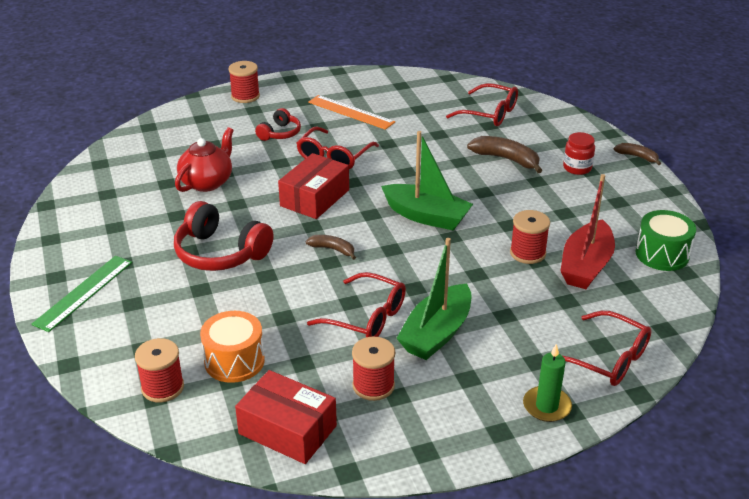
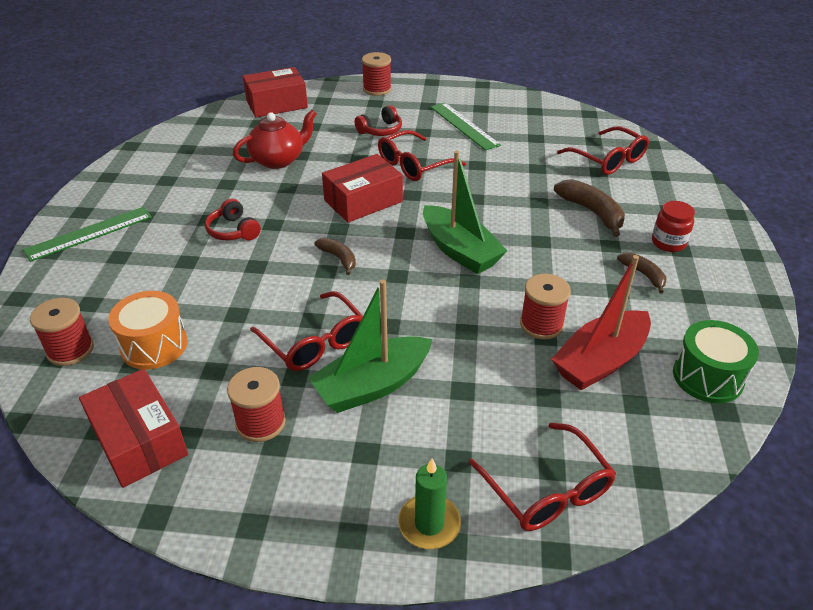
camera: 25 degrees right, 5 degrees up
(159, 131) = (276, 104): none -> red box
(220, 253) = (233, 231): red headphones -> red headphones, size x0.56
(351, 112) = (464, 126): orange ruler -> green ruler
(637, 157) = (752, 249): brown banana -> brown banana (643, 275)

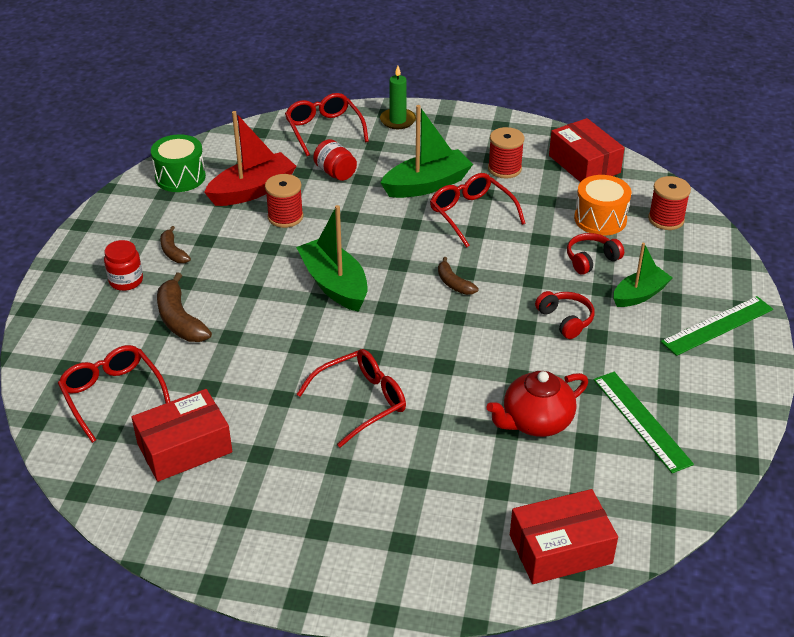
camera: 175 degrees left, 0 degrees up
(150, 257) = (639, 295): none -> green boat
(363, 201) = (427, 350): red box -> red box (184, 448)
(377, 89) = (395, 581): red spool -> none
(380, 130) = (398, 472): red headphones -> red headphones (591, 260)
(464, 126) = (276, 474): green ruler -> green ruler (642, 421)
(501, 399) = (335, 173): none -> red jar

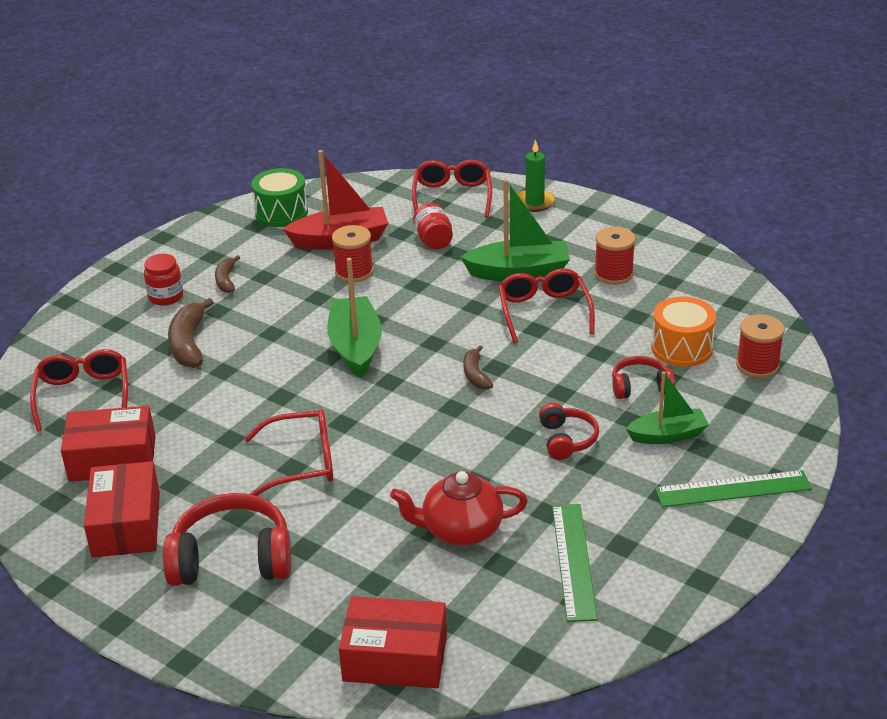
camera: 25 degrees right, 5 degrees down
(361, 507) = (232, 559): none -> red headphones
(584, 164) = (706, 288): red box -> red box (126, 524)

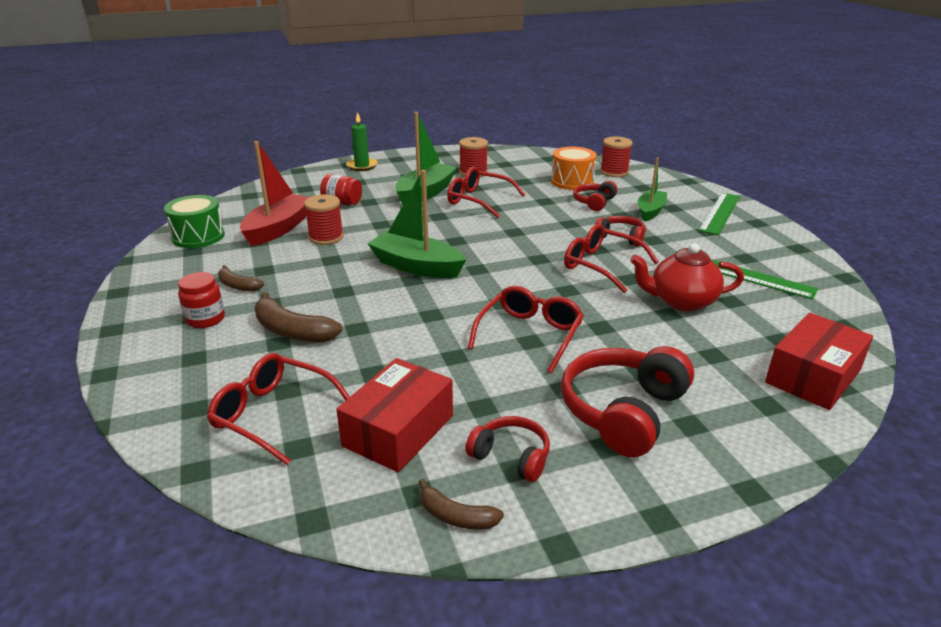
camera: 55 degrees left, 5 degrees down
(126, 524) = (511, 457): red box -> red headphones
(452, 197) = (306, 183): red glasses -> red glasses (602, 266)
(460, 530) = (681, 301): red teapot -> red teapot turned 60 degrees clockwise
(475, 375) = (513, 240): brown banana -> brown banana (456, 516)

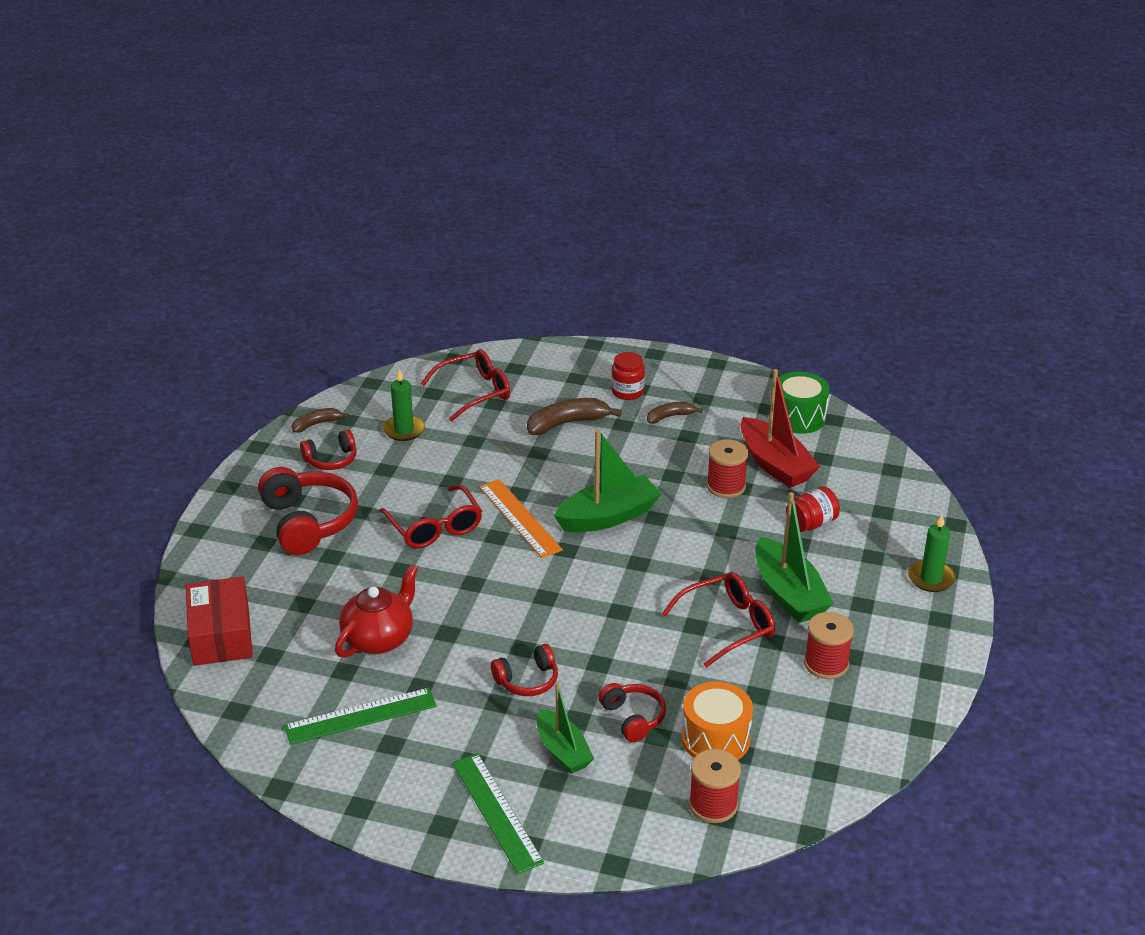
camera: 125 degrees right, 5 degrees up
(398, 430) = (404, 430): red box -> green candle
(464, 300) = (520, 518): none -> orange ruler
(602, 266) = (488, 629): red glasses -> none

